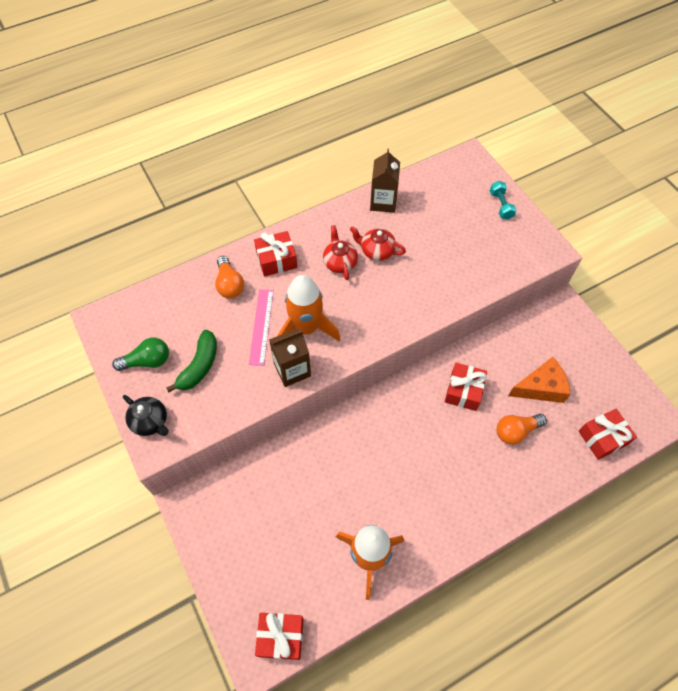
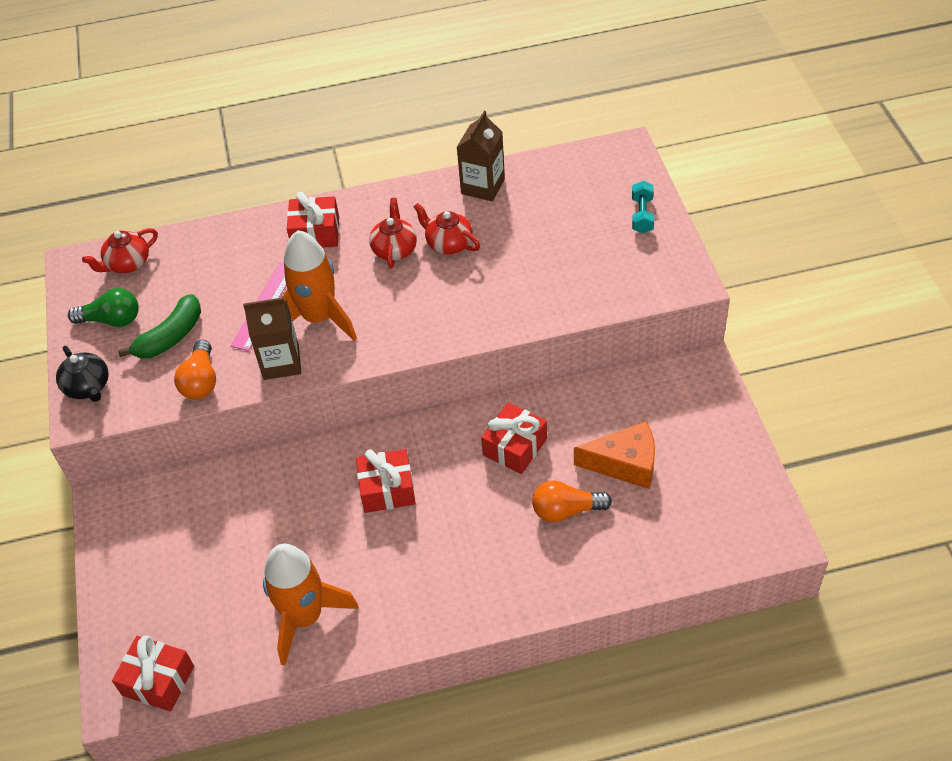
camera: 20 degrees right, 10 degrees down
(141, 311) = (127, 264): none -> red teapot
(229, 284) = (245, 251): orange light bulb -> orange light bulb (201, 381)
(602, 438) = (686, 544): red gift -> red gift (387, 489)

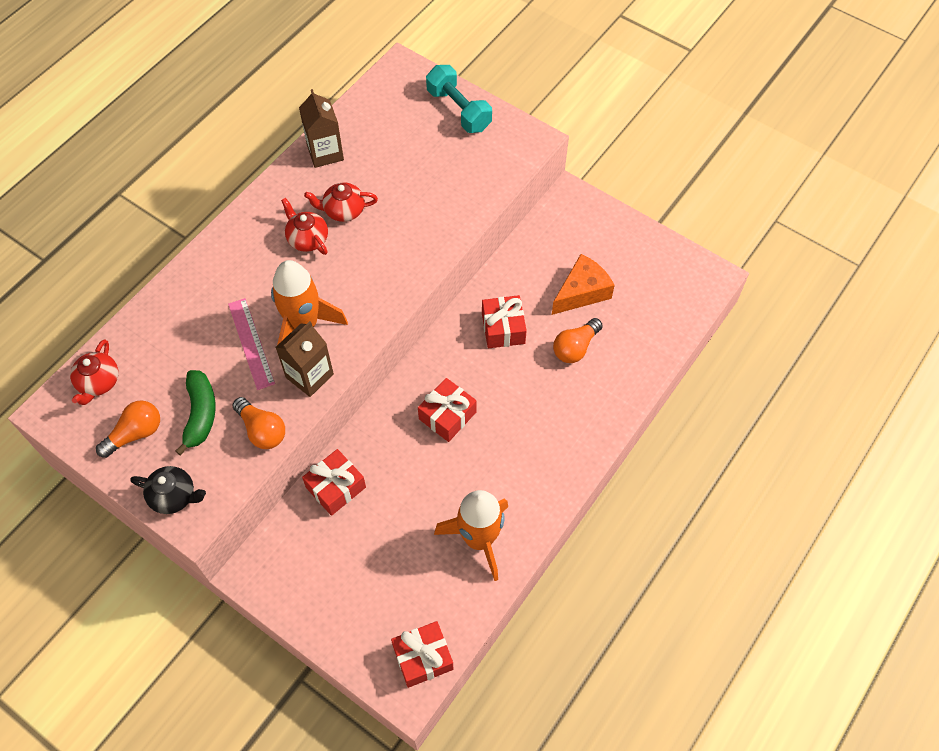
camera: 45 degrees left, 10 degrees up
(112, 320) = (135, 433): green light bulb -> orange light bulb
(315, 233) = (232, 263): red gift -> red gift (336, 487)
(642, 215) = (458, 110): turquoise dumbbell -> turquoise dumbbell, size x1.66

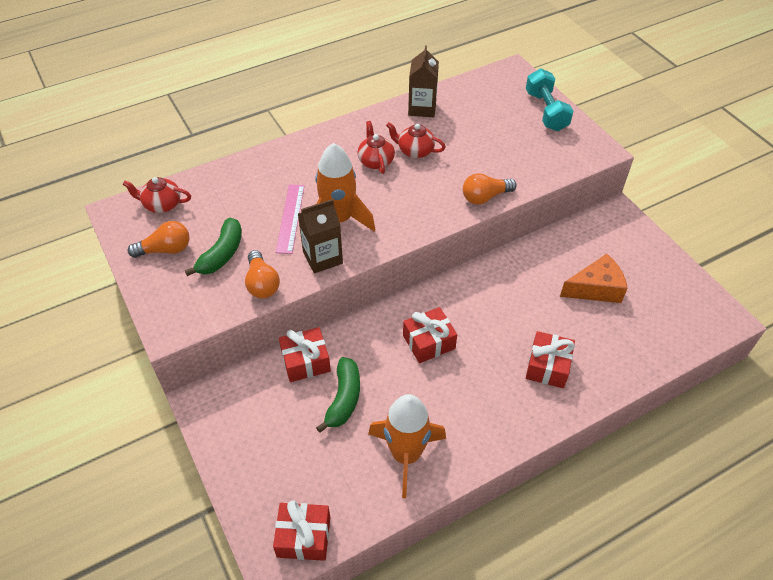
camera: 25 degrees right, 10 degrees down
(98, 382) = (162, 204): red teapot -> red teapot turned 60 degrees clockwise
(174, 496) = (165, 306): black teapot -> none
(393, 509) = (344, 399): none -> green banana
(503, 328) = (511, 292): red gift -> red gift (547, 366)
(575, 347) = (570, 330): orange light bulb -> orange light bulb (485, 197)

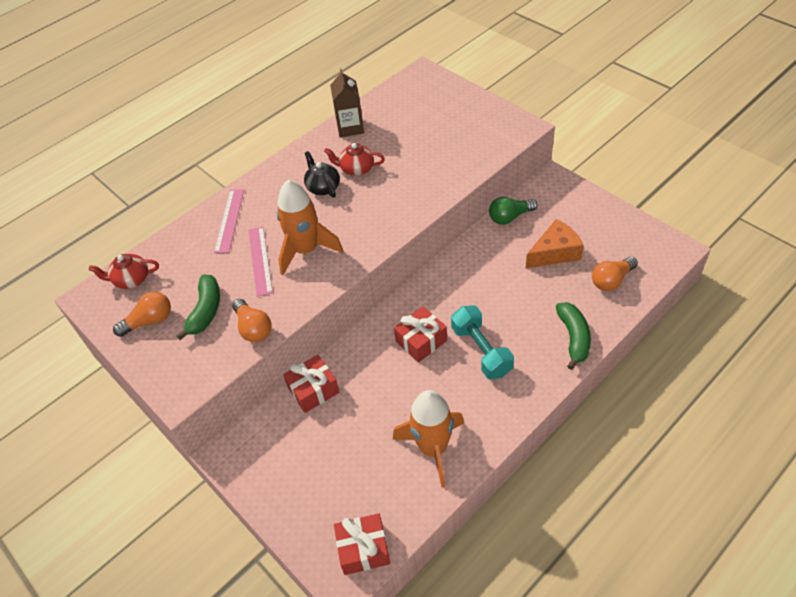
camera: 10 degrees left, 0 degrees up
(273, 171) = (229, 220): none -> pink ruler
(322, 258) = (303, 289): brown carton -> none
(344, 399) = (360, 414): green banana -> green banana (573, 338)
(376, 161) = (323, 187): red teapot -> black teapot
(485, 197) = (434, 195): orange light bulb -> orange light bulb (611, 280)
(546, 111) = (464, 103): turquoise dumbbell -> turquoise dumbbell (481, 351)
(547, 366) = (534, 333): red gift -> none
(560, 240) = (510, 217): none -> green light bulb

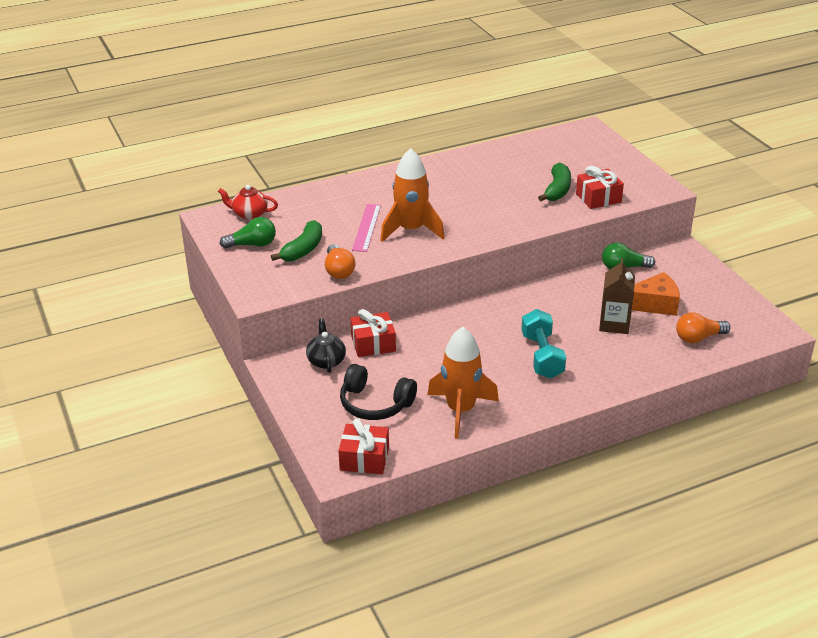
camera: 15 degrees right, 15 degrees down
(149, 321) = (252, 245): orange light bulb -> green light bulb
(229, 220) = (353, 194): pink ruler -> none
(323, 187) = (449, 190): black teapot -> black teapot (326, 361)
(345, 470) = (375, 404): none -> black headphones
(350, 127) = (496, 153): brown carton -> brown carton (614, 324)
(356, 169) = (487, 184): red teapot -> none
(421, 341) = (489, 335): red gift -> red gift (598, 198)
(573, 338) = (636, 369): green banana -> green banana (557, 190)

